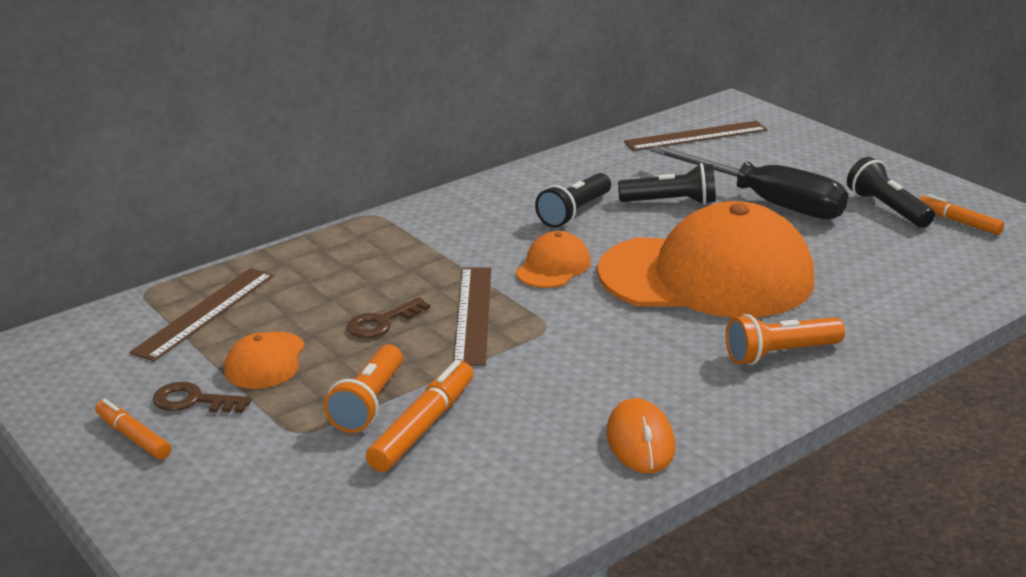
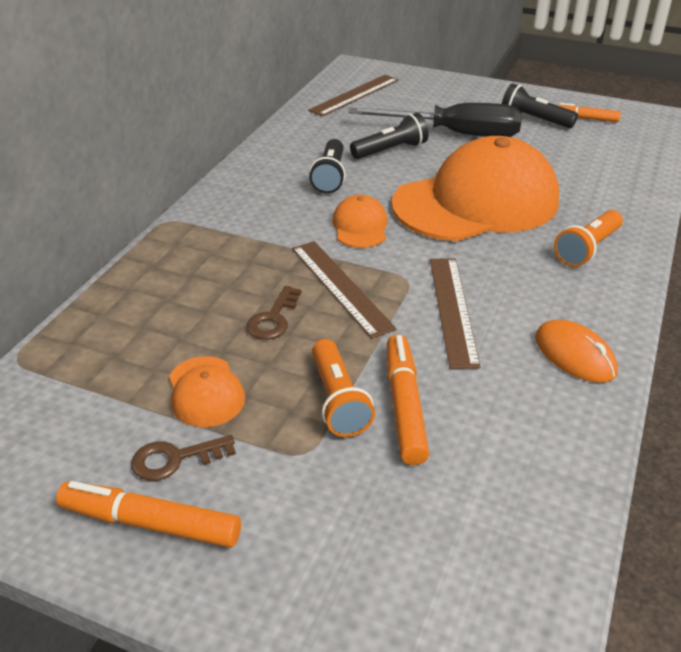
camera: 30 degrees left, 10 degrees up
(133, 437) = (150, 523): orange marker -> orange marker, size x1.54
(205, 313) = (100, 362): brown ruler -> brown ruler (453, 309)

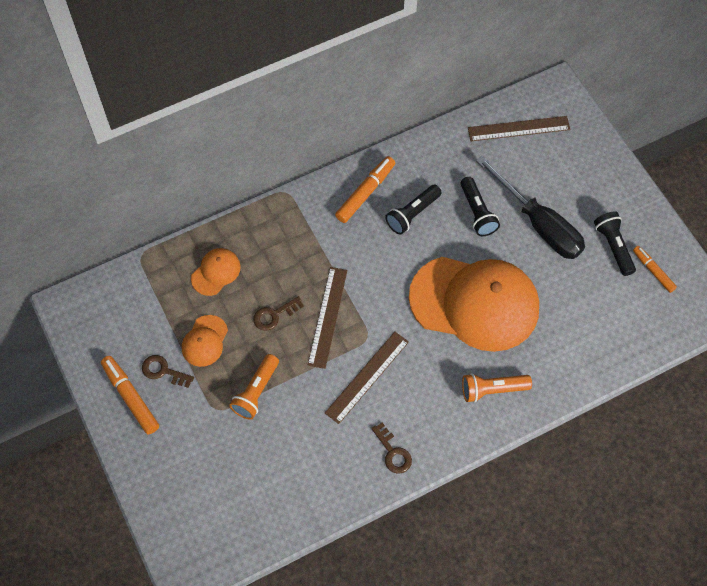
camera: 40 degrees right, 25 degrees up
(360, 226) = (385, 275): orange cap -> orange cap (216, 272)
(391, 150) = (477, 213): black flashlight -> black flashlight turned 60 degrees clockwise
(404, 405) = (282, 418): orange marker -> orange marker (365, 193)
(574, 355) = (393, 453): orange mouse -> brown key

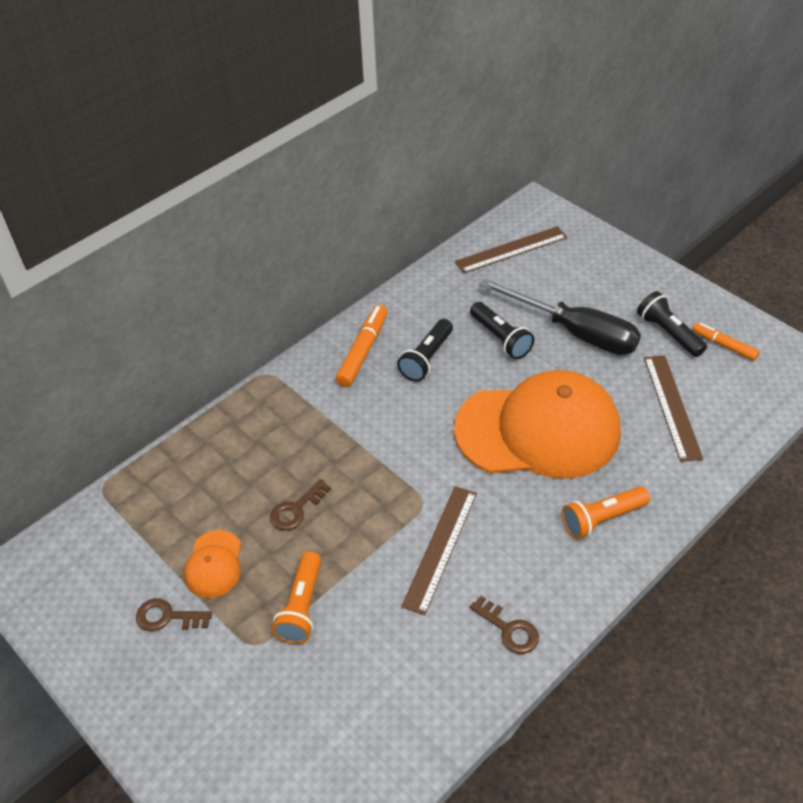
camera: 15 degrees left, 15 degrees down
(130, 397) = (129, 663): orange marker -> none
(216, 272) = (205, 481): orange cap -> none
(327, 317) = (364, 493): brown ruler -> brown ruler (671, 406)

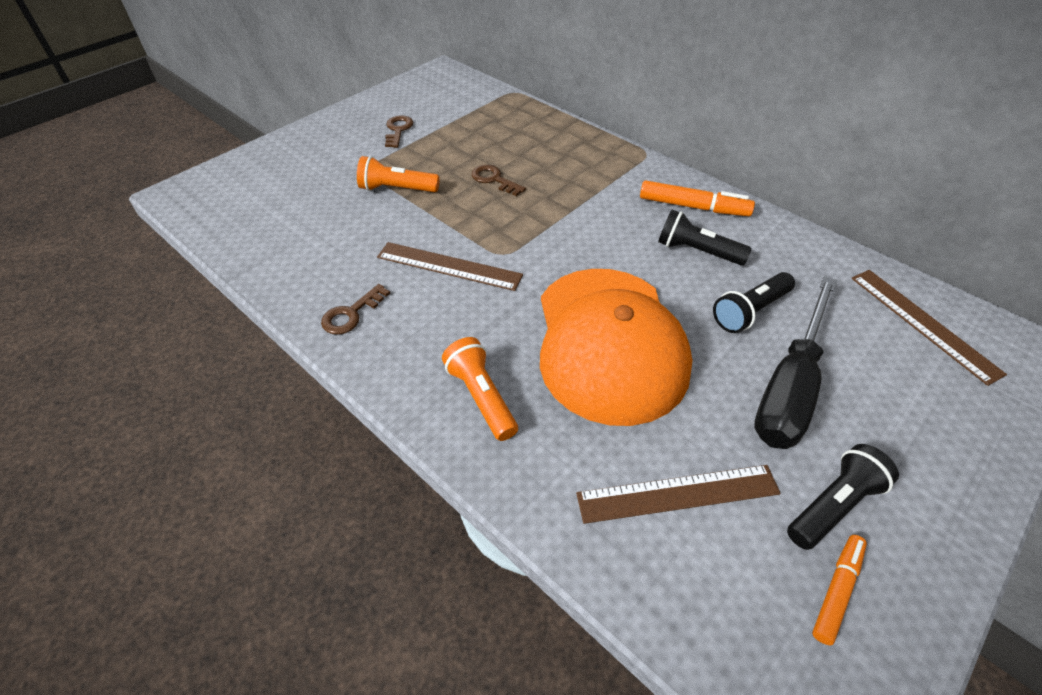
camera: 85 degrees right, 0 degrees up
(214, 564) = (441, 145): orange cap -> none

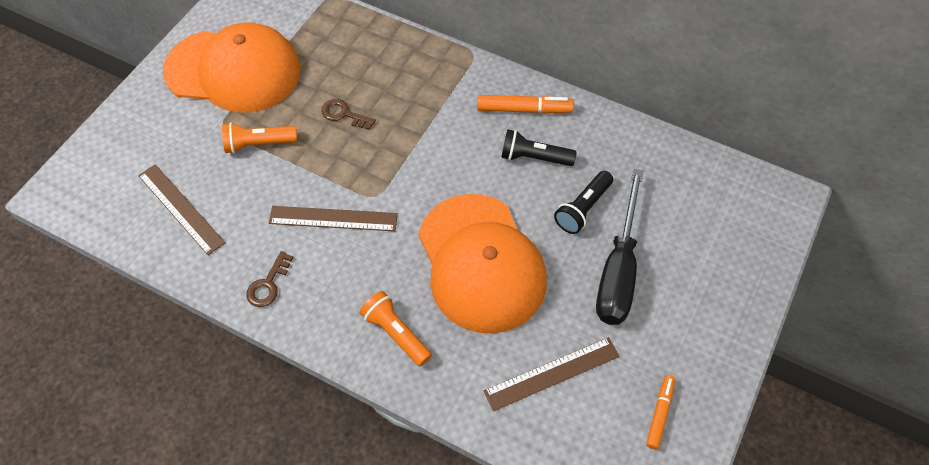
camera: 15 degrees left, 10 degrees up
(398, 130) = (233, 70): brown key -> orange cap
(833, 505) = (654, 355): black flashlight -> none
(922, 323) = (710, 190): brown ruler -> brown ruler (180, 208)

